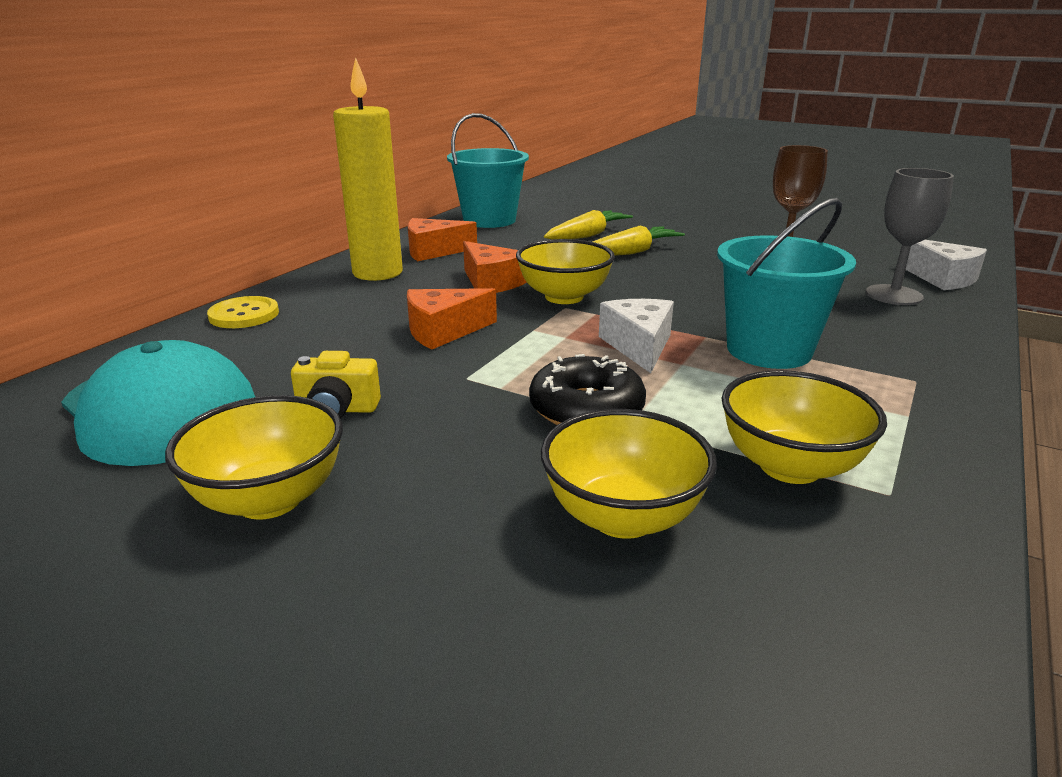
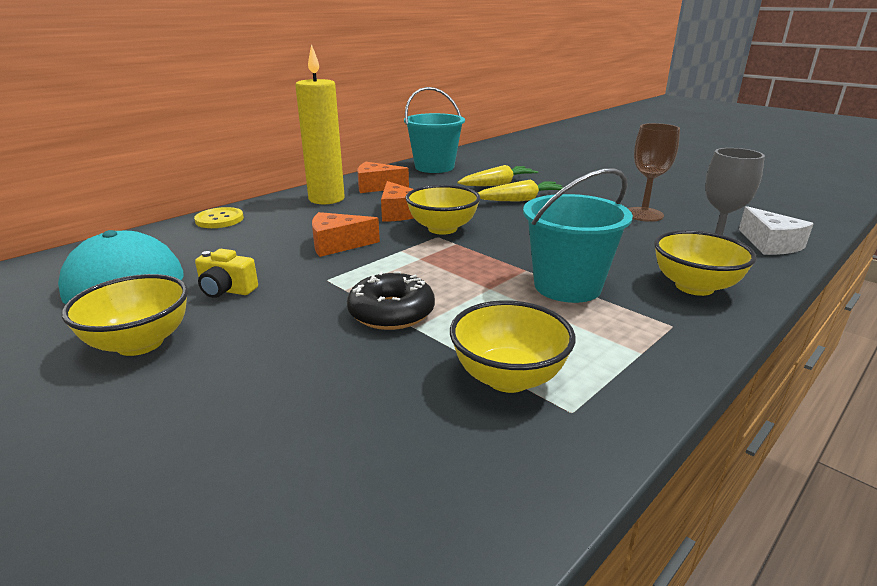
camera: 15 degrees right, 0 degrees up
(623, 517) = (353, 394): yellow bowl -> yellow bowl (694, 287)
(639, 346) = (468, 271): white cheese -> none

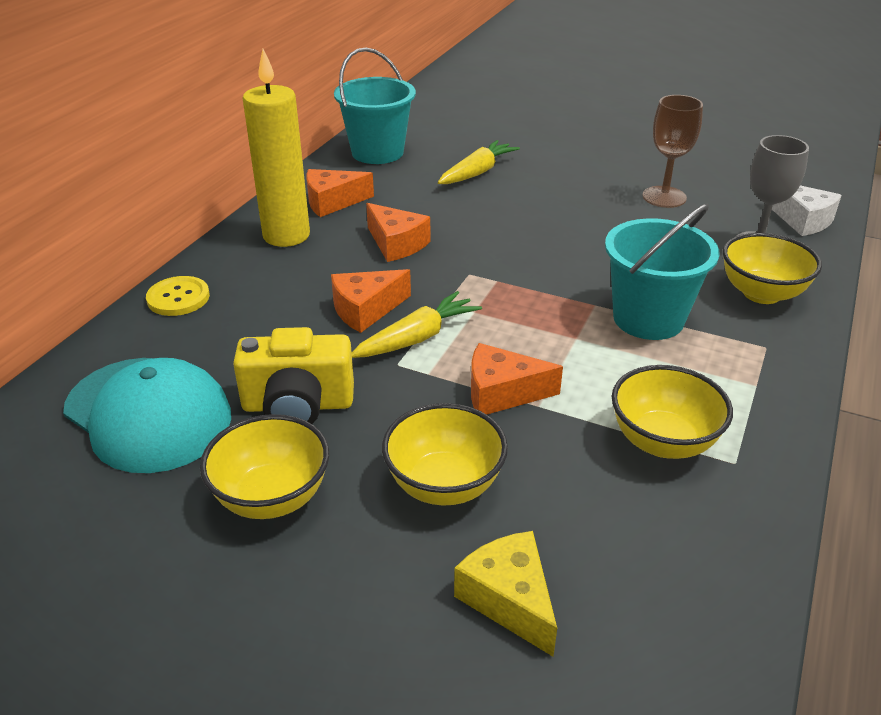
camera: 20 degrees left, 10 degrees up
(226, 290) = (298, 405): yellow camera -> yellow camera, size x1.67
(240, 472) = (509, 599): none -> yellow cheese
(391, 312) = (502, 393): black donut -> orange cheese
(442, 229) = (466, 260): yellow bowl -> yellow bowl (444, 485)
(521, 200) = (521, 196): yellow carrot -> yellow carrot (417, 338)

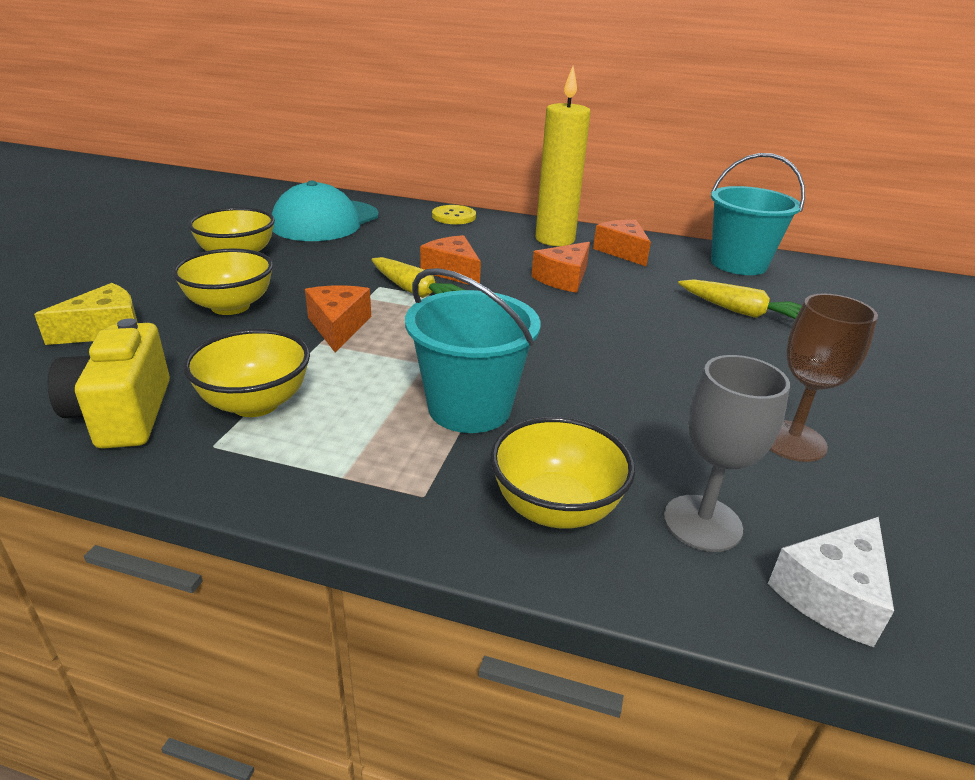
camera: 80 degrees right, 5 degrees down
(298, 405) = (329, 257): yellow camera -> yellow camera (123, 414)

